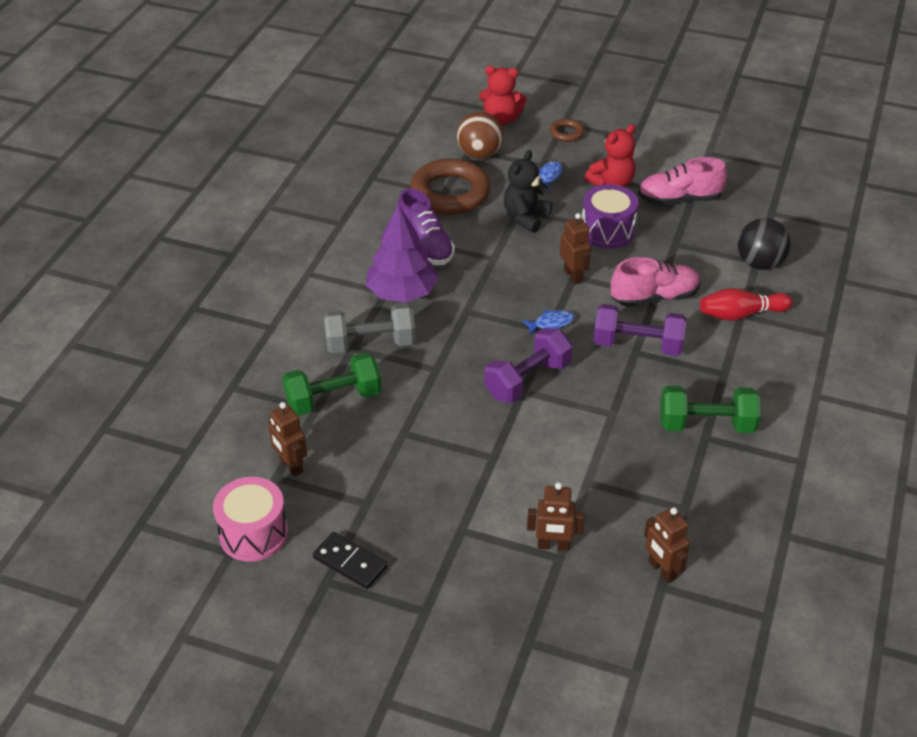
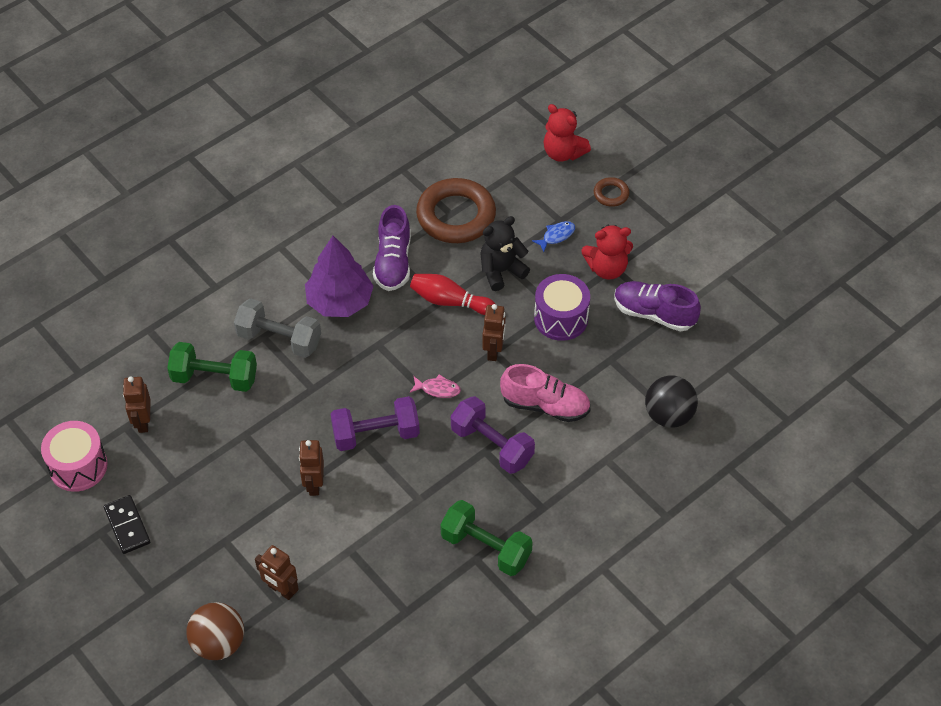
camera: 30 degrees right, 10 degrees up
(479, 154) = (514, 184): brown ball -> brown ball (219, 643)
(551, 323) = (438, 389): blue fish -> pink fish
(662, 570) = (345, 654): brown robot -> brown robot (314, 484)
(679, 199) = (654, 314): pink shoe -> purple shoe
(740, 314) = (606, 458): red bowling pin -> red bowling pin (449, 301)

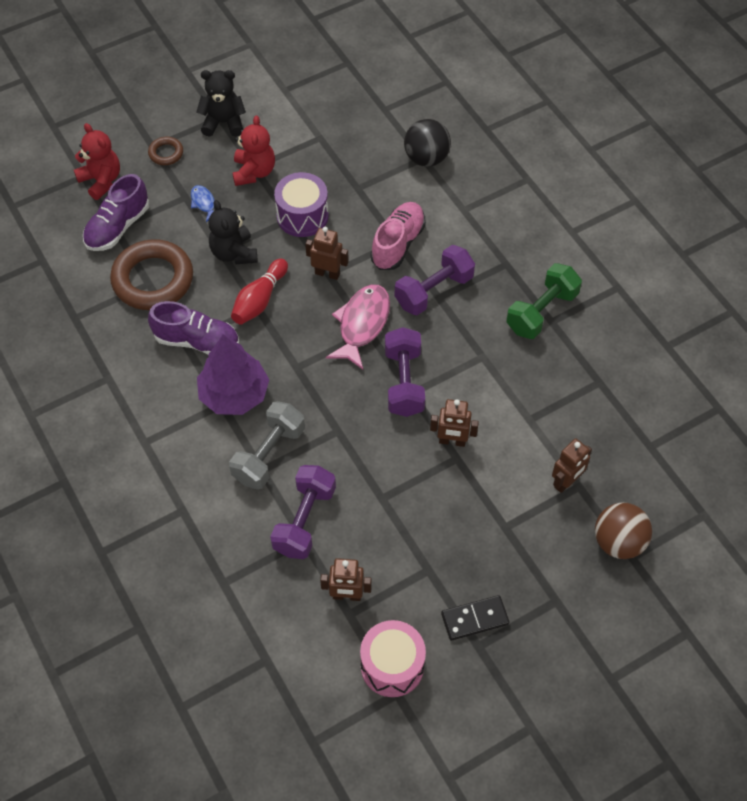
camera: 80 degrees left, 5 degrees up
(215, 378) = (304, 520): green dumbbell -> purple dumbbell
(438, 389) = (362, 324): pink fish -> pink fish, size x2.00
(563, 153) = (101, 181): red teddy bear -> red teddy bear turned 90 degrees counterclockwise
(654, 314) = (315, 148): purple shoe -> purple shoe (118, 227)
(664, 232) = (223, 123): none -> black teddy bear

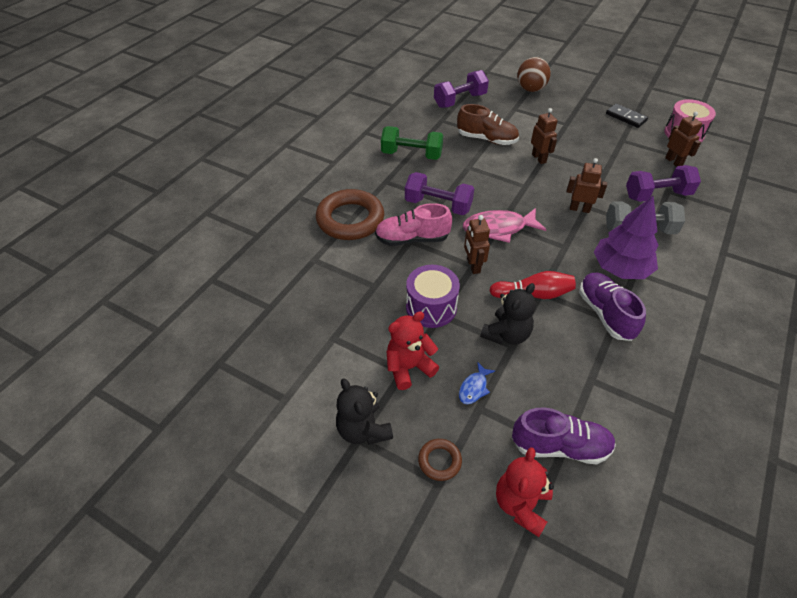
camera: 120 degrees left, 10 degrees down
(153, 279) = (584, 378): brown ring -> brown ring (350, 219)
(404, 382) = (521, 192): purple dumbbell -> purple dumbbell (460, 100)
(426, 158) = (313, 257): black ball -> none
(526, 408) = (486, 139): none -> brown shoe
(566, 482) = (517, 113): brown robot -> brown robot (579, 209)

